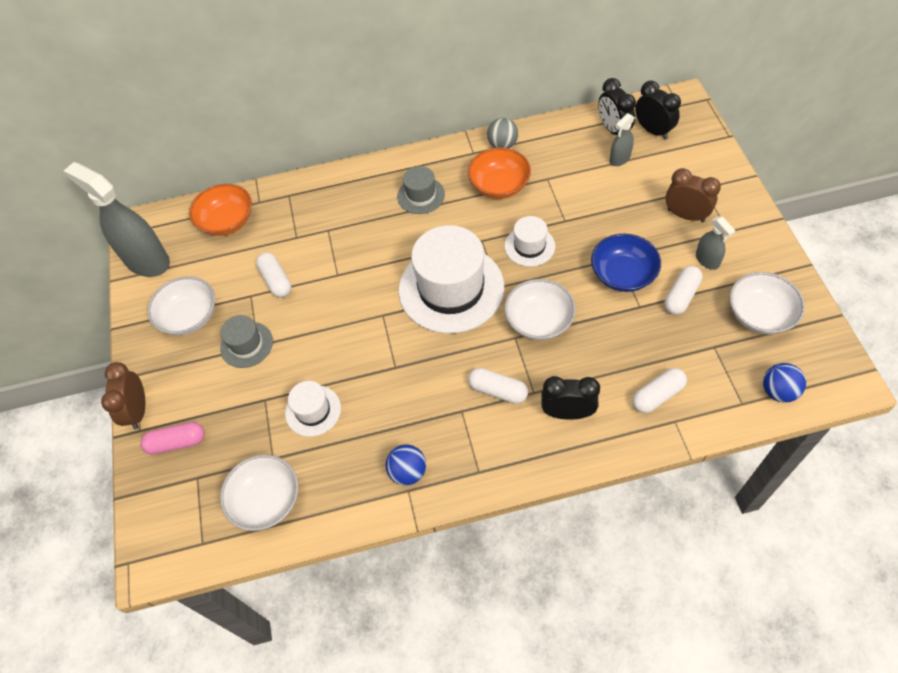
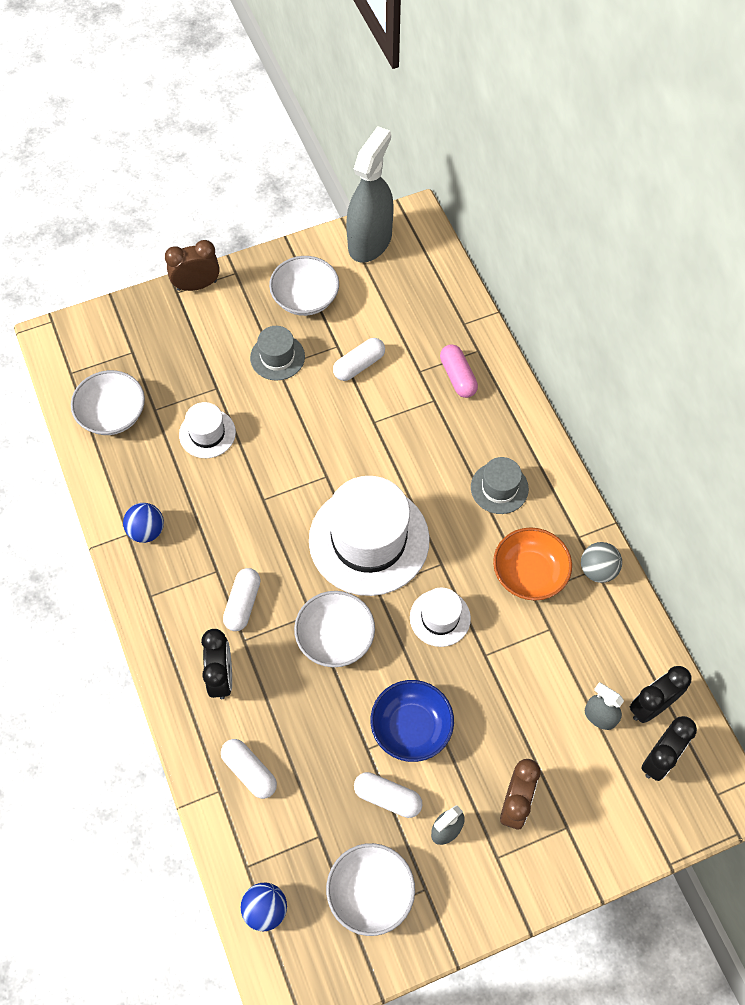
camera: 75 degrees right, 5 degrees up
(177, 443) = (166, 326): pink capsule -> pink capsule (458, 377)
(227, 221) = (431, 300): orange bowl -> none

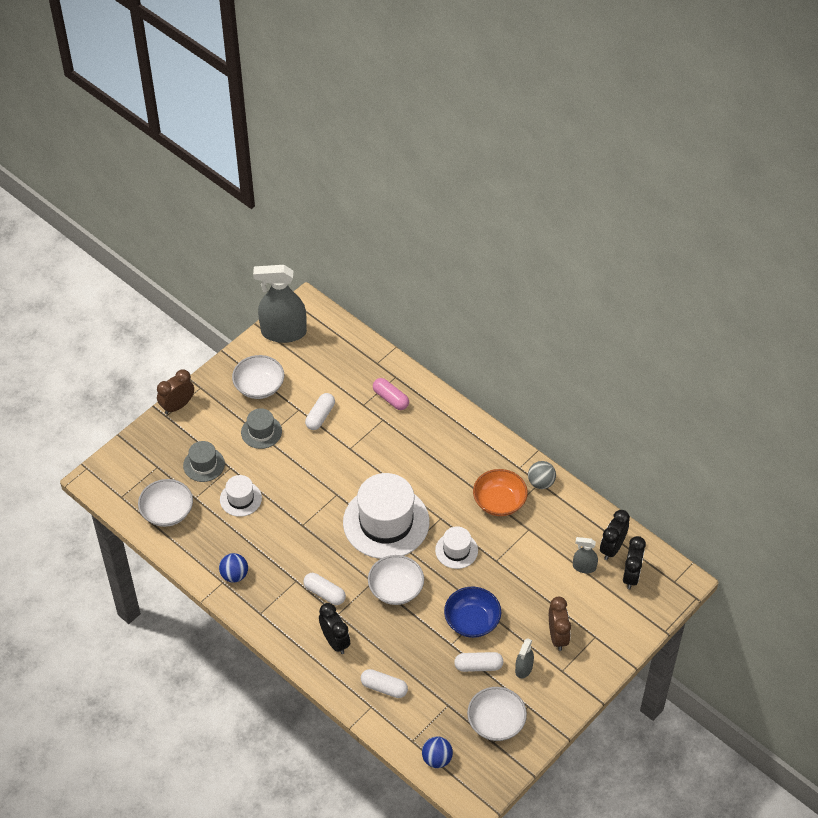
camera: 25 degrees left, 10 degrees down
(243, 603) = (324, 593): white capsule -> white capsule turned 45 degrees counterclockwise
(370, 241) = (283, 332): grey spray bottle -> grey spray bottle turned 90 degrees counterclockwise
(499, 488) = (454, 457): grey hat -> grey hat (204, 464)

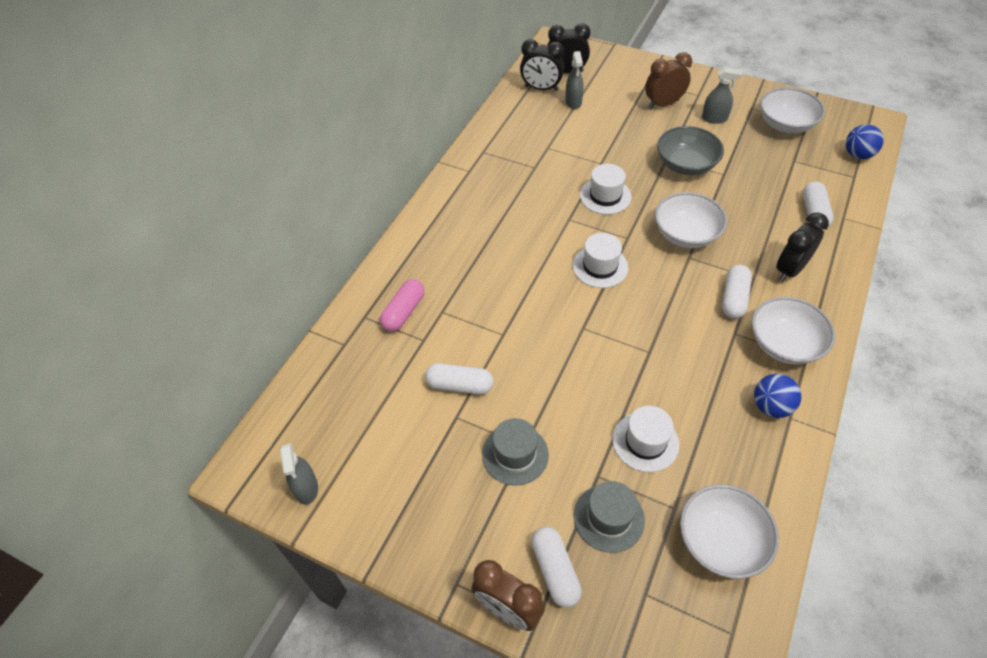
camera: 105 degrees left, 0 degrees up
(259, 386) = (428, 487): white bowl -> white bowl (784, 344)
(283, 332) = (306, 488): grey spray bottle -> grey spray bottle, size x0.47
(386, 522) = (600, 266): white hat -> white hat, size x0.49
(472, 621) = (686, 165): blue bowl -> grey bowl
(478, 666) = (734, 149): white capsule -> white capsule (555, 570)
(499, 502) = (523, 176): orange bowl -> none
(541, 482) = (482, 150): grey ball -> none

